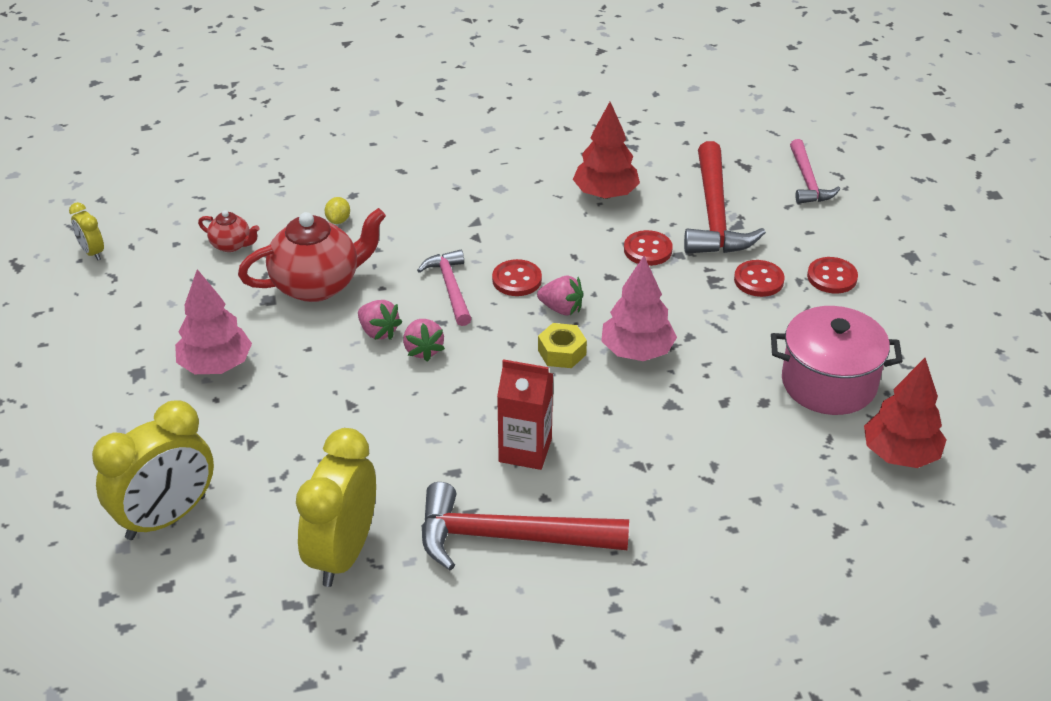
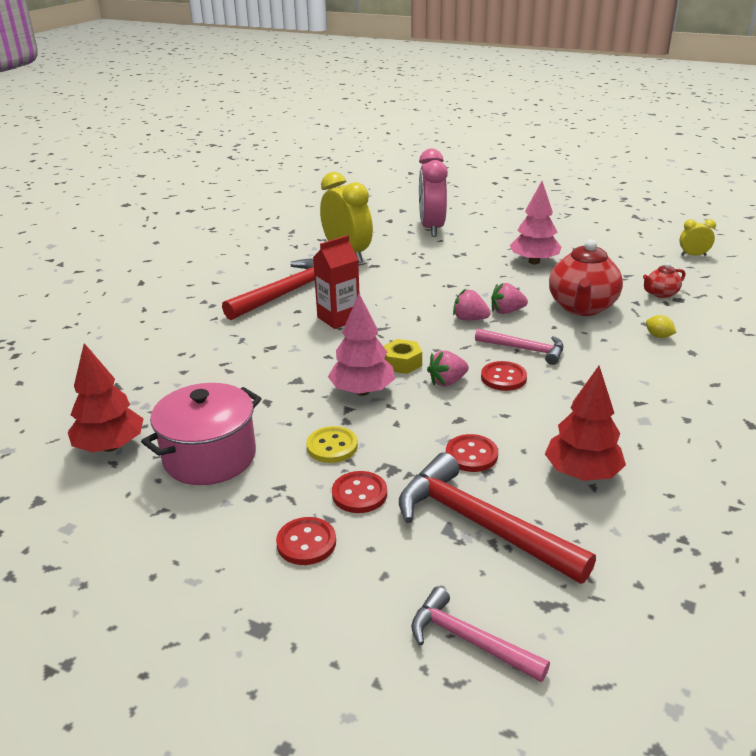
camera: 130 degrees right, 10 degrees down
(166, 518) = (431, 228): yellow clock -> pink clock
(729, 324) = (332, 446): none -> yellow button

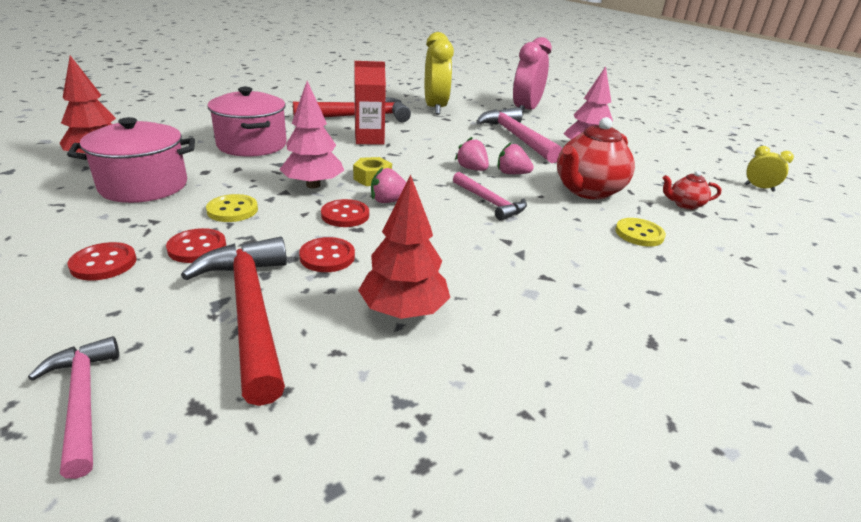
camera: 25 degrees right, 0 degrees up
(237, 368) = (252, 145): none -> pink pot
(463, 267) = (516, 138): none -> pink hammer
(503, 378) = (441, 214): red button -> red button (345, 215)
(658, 336) = (639, 234): yellow lemon -> yellow button

